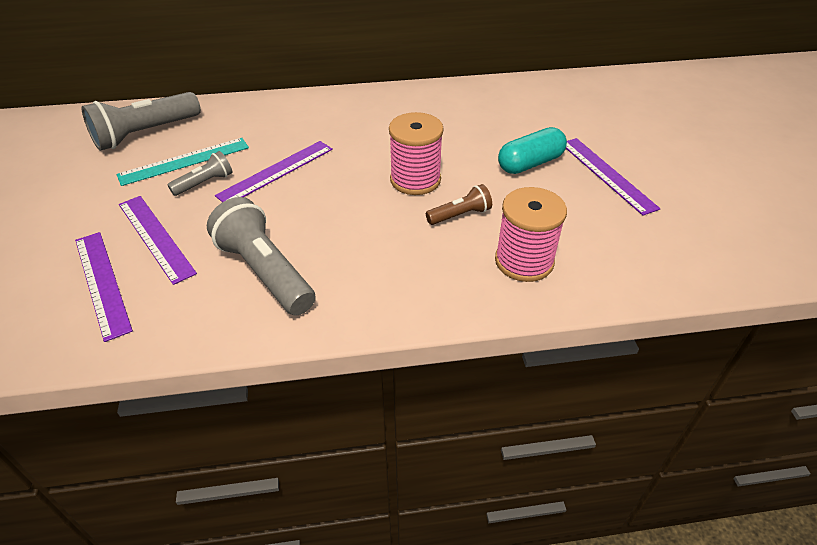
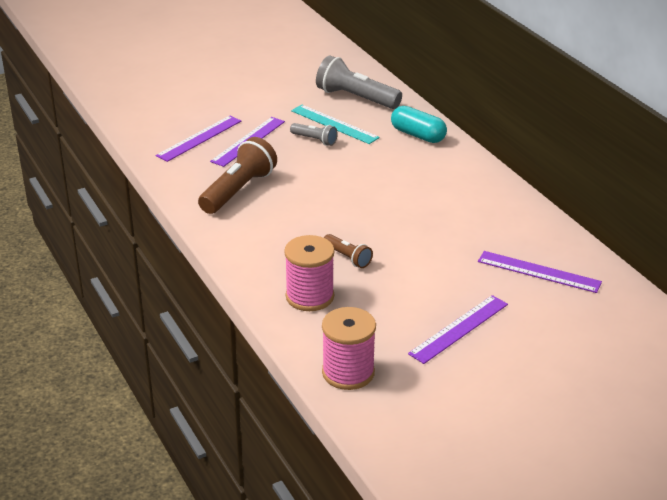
camera: 70 degrees right, 10 degrees down
(265, 272) = (238, 190): grey flashlight -> brown flashlight
(276, 171) = (347, 164): purple ruler -> purple ruler (539, 272)
(415, 180) = (380, 228): pink spool -> pink spool (348, 372)
(530, 163) = (445, 282): turquoise capsule -> turquoise capsule (418, 135)

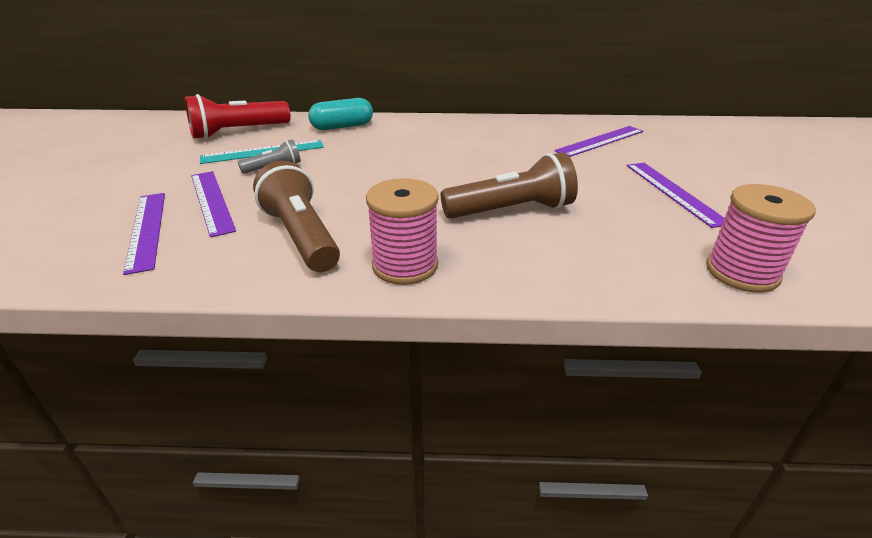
camera: 60 degrees left, 0 degrees up
(310, 296) = (572, 253): pink spool -> pink spool (405, 265)
(348, 257) = (511, 210): brown flashlight -> brown flashlight, size x1.90
(356, 98) = (238, 132): grey flashlight -> red flashlight

